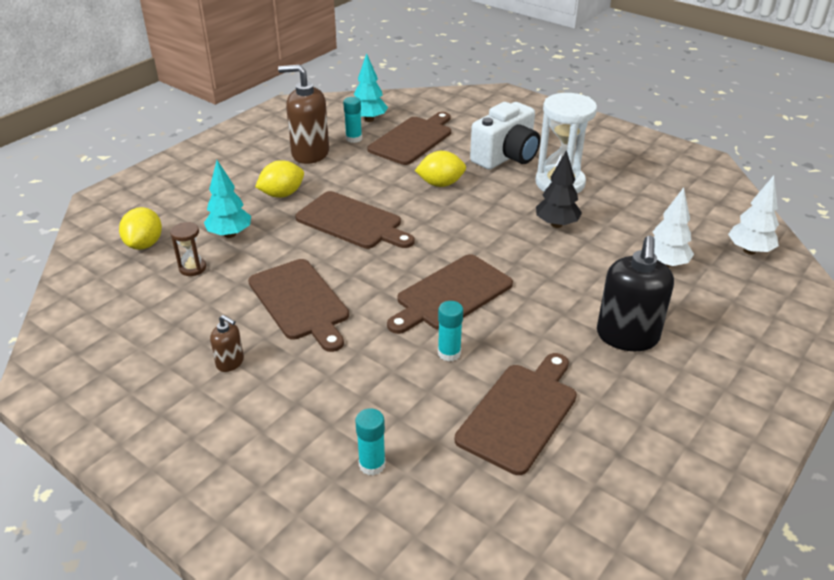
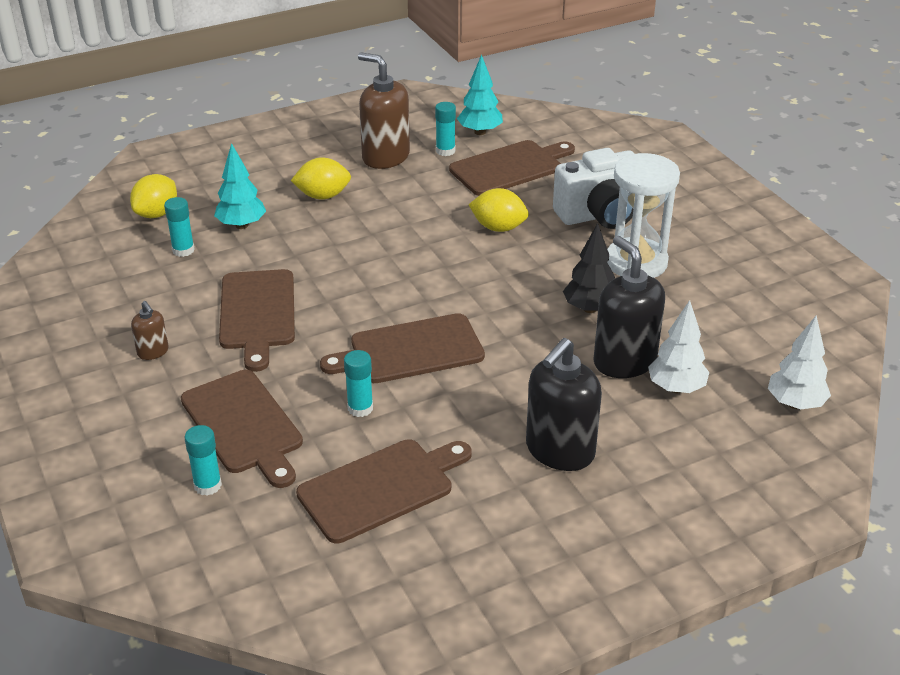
camera: 25 degrees right, 0 degrees up
(192, 268) = (183, 250): brown hourglass -> turquoise glue stick
(352, 222) = (371, 245): brown cutting board -> brown cutting board (244, 425)
(613, 255) = (624, 361): none -> black soap dispenser

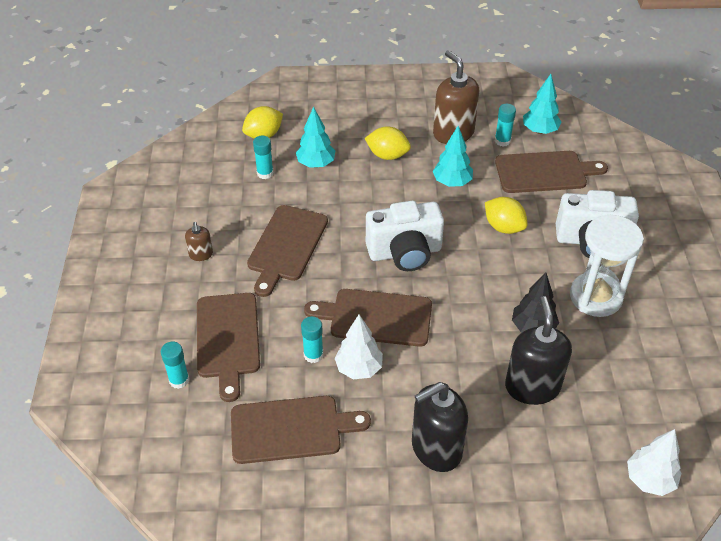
camera: 25 degrees right, 10 degrees up
(403, 281) = (405, 252): none -> white camera
(414, 202) = (452, 182): none -> turquoise tree
(676, 388) = (559, 427): white tree -> white tree (359, 368)

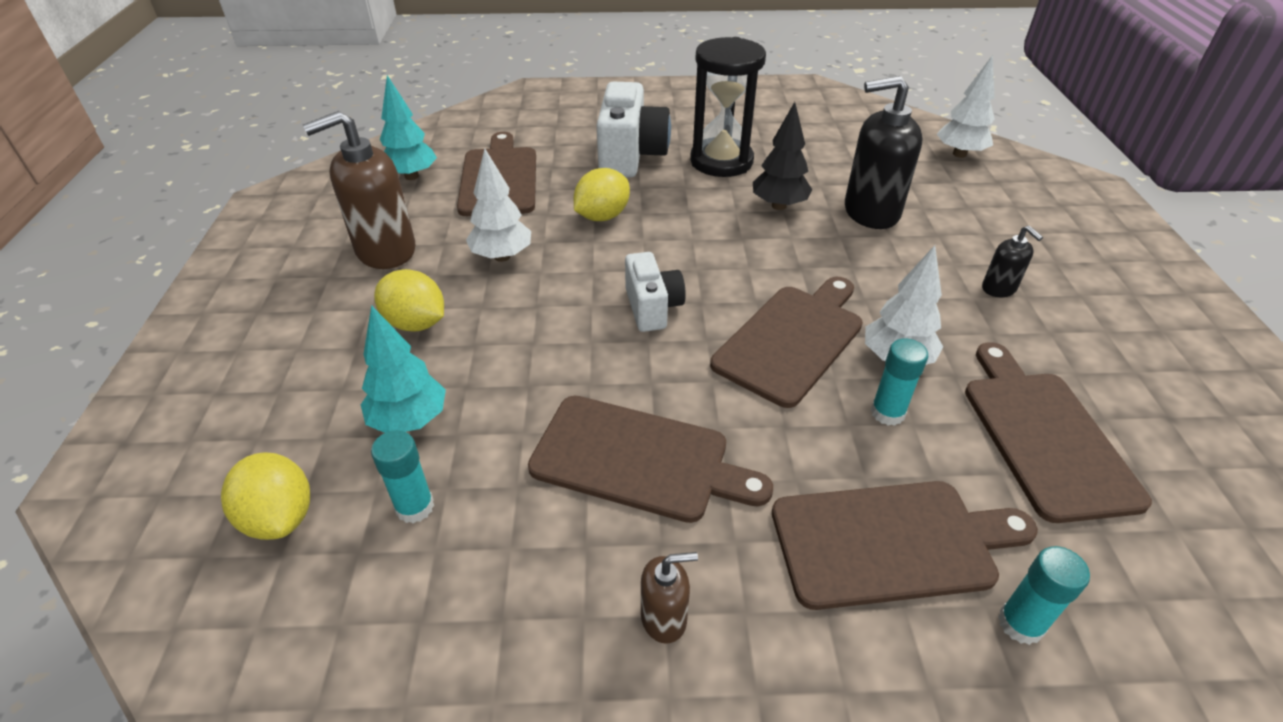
camera: 90 degrees left, 5 degrees down
(376, 317) = (791, 340): brown cutting board -> brown cutting board turned 150 degrees counterclockwise
(387, 155) = (416, 323): yellow lemon -> yellow lemon turned 75 degrees counterclockwise
(405, 252) = (652, 308): white camera -> white camera, size x0.61
(436, 449) = (999, 288): black soap dispenser -> black soap dispenser, size x0.49
(452, 182) = (502, 256): turquoise tree -> white tree
(502, 141) = (422, 207): turquoise glue stick -> none
(595, 297) = (721, 161): white hourglass -> black hourglass

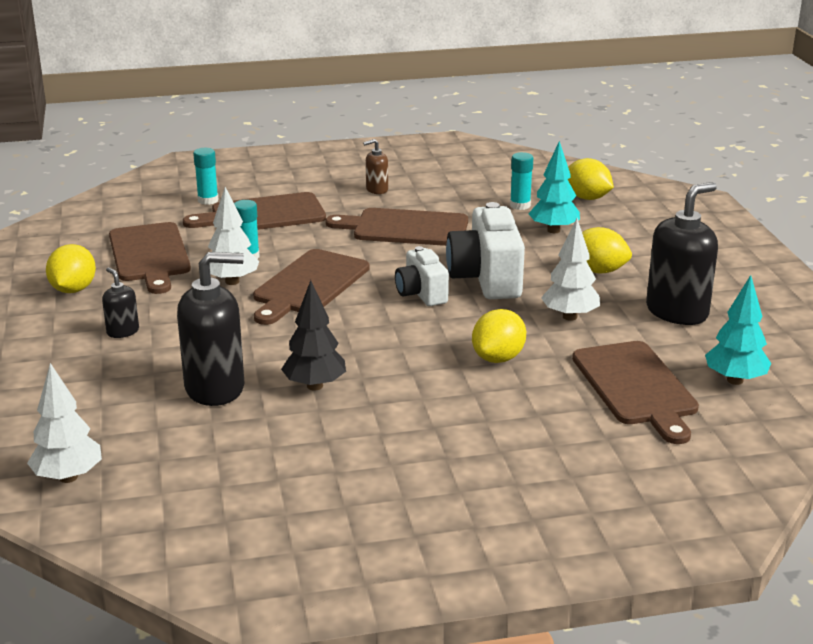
camera: 170 degrees right, 15 degrees down
(385, 251) = (677, 312): brown soap dispenser -> black soap dispenser
(631, 156) = (500, 431): white camera -> white camera (486, 279)
(721, 161) = (385, 434): black hourglass -> none
(1110, 368) = (73, 289): none -> yellow lemon

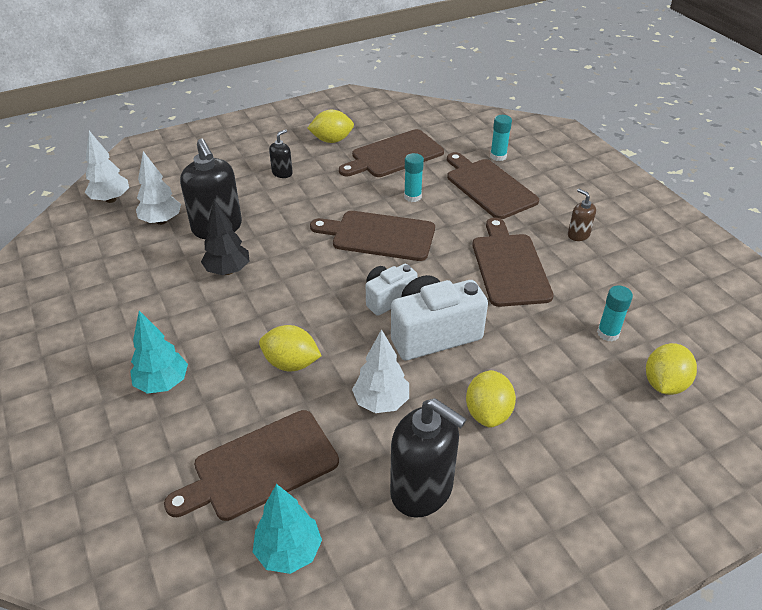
camera: 75 degrees right, 15 degrees up
(232, 281) = (369, 199): white tree -> white tree (161, 221)
(553, 230) = (564, 367): turquoise tree -> turquoise tree (163, 383)

